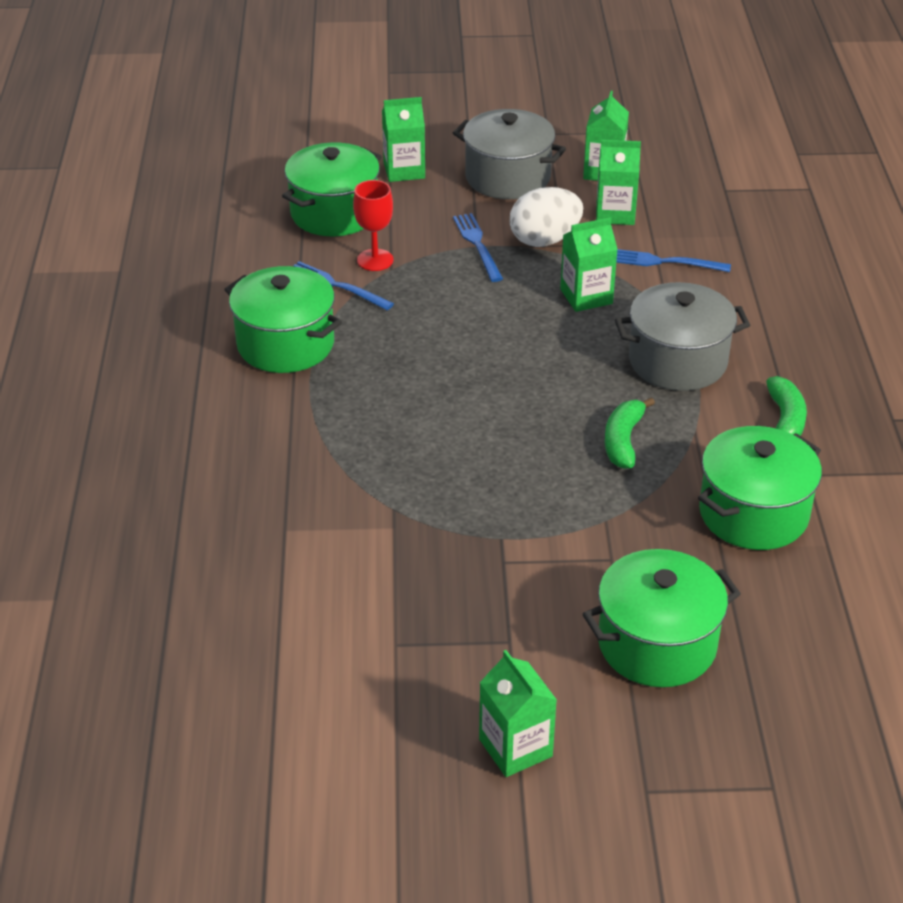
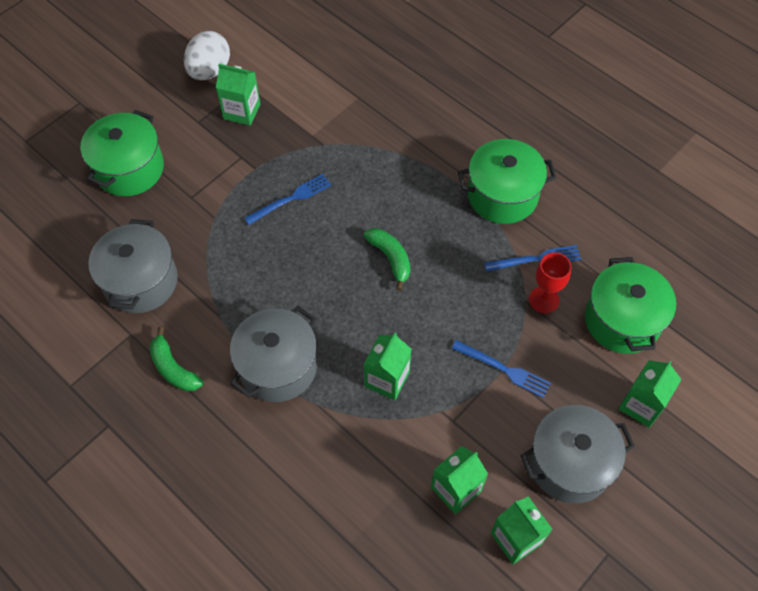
camera: 135 degrees right, 20 degrees up
(515, 748) = (149, 81): green carton -> green carton (242, 111)
(544, 240) = (470, 413): white egg -> white egg (209, 71)
(623, 441) = (253, 276): green banana -> green banana (390, 258)
(664, 262) = (372, 461): blue fork -> blue fork (291, 198)
(753, 513) = (140, 281): green pot -> grey pot

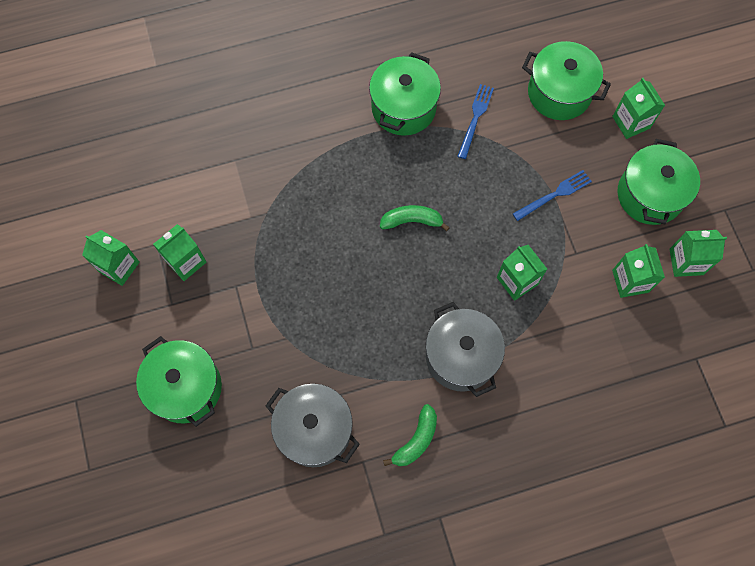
camera: 60 degrees left, 10 degrees up
(173, 368) = (416, 440): green banana -> green banana turned 45 degrees counterclockwise
(209, 71) = (119, 266): white egg -> green carton
(291, 198) = (306, 267): blue fork -> none
(544, 300) = (512, 134): red goblet -> none
(569, 463) = (650, 195): grey pot -> green pot

